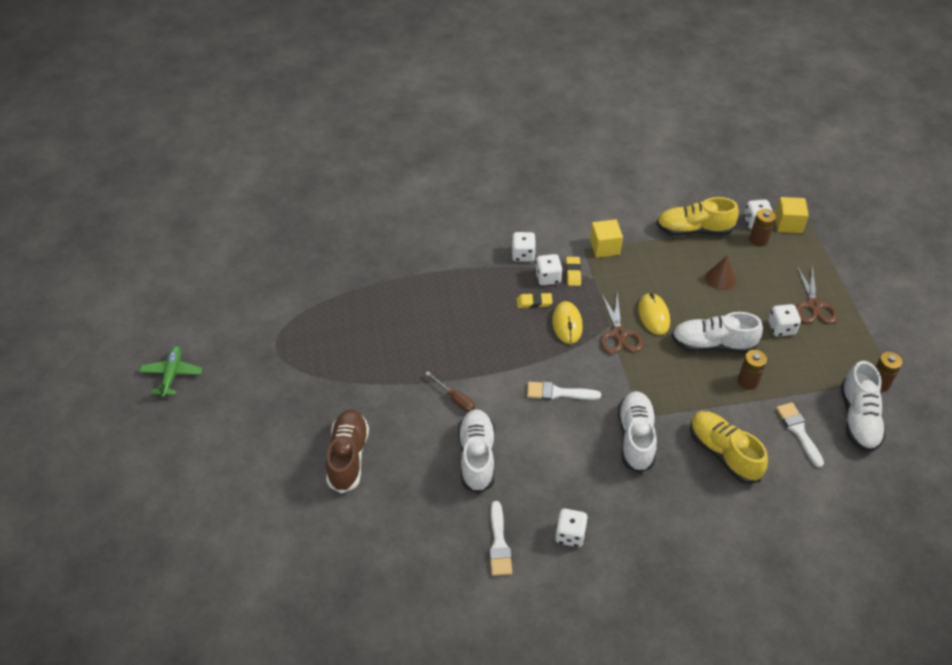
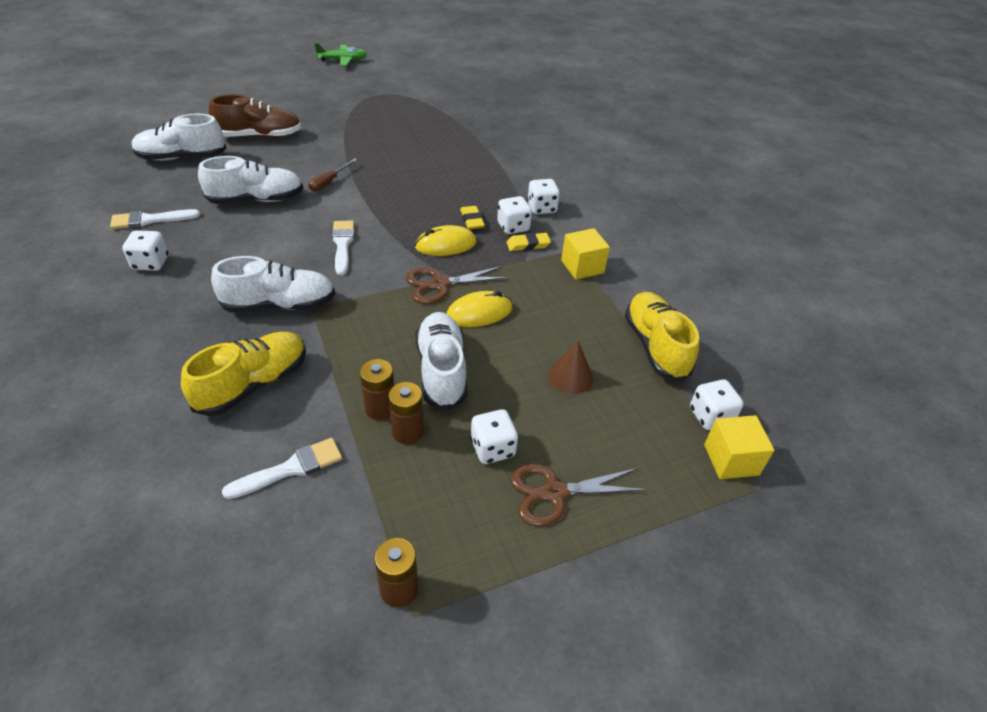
camera: 75 degrees right, 5 degrees down
(758, 240) = (673, 420): brown battery -> brown battery (408, 432)
(858, 419) = (318, 552): white shoe -> white shoe (182, 158)

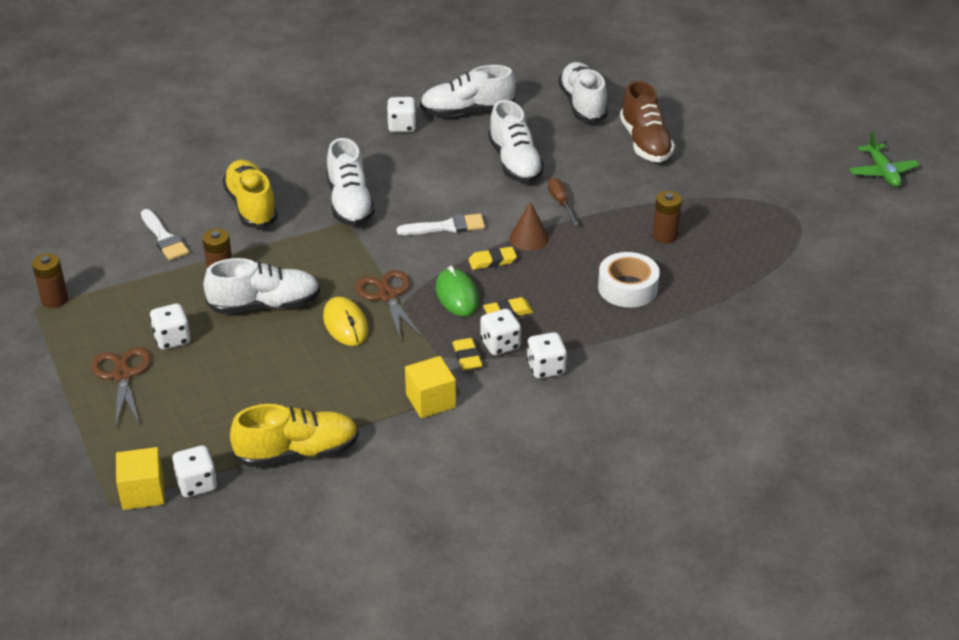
camera: 90 degrees right, 5 degrees down
(150, 220) = (467, 111): white brush -> white shoe
(253, 384) = (251, 206): yellow shoe -> yellow shoe turned 150 degrees counterclockwise
(329, 182) = (561, 203): brown screwdriver -> brown screwdriver turned 45 degrees clockwise
(401, 223) = (492, 261): none -> yellow eraser
(408, 432) = (194, 291): brown battery -> brown battery (665, 236)
(446, 245) = (457, 295): yellow mouse -> green mouse
(449, 164) = (627, 288): none -> white tape
(570, 376) = (254, 387): brown cone -> brown cone (529, 238)

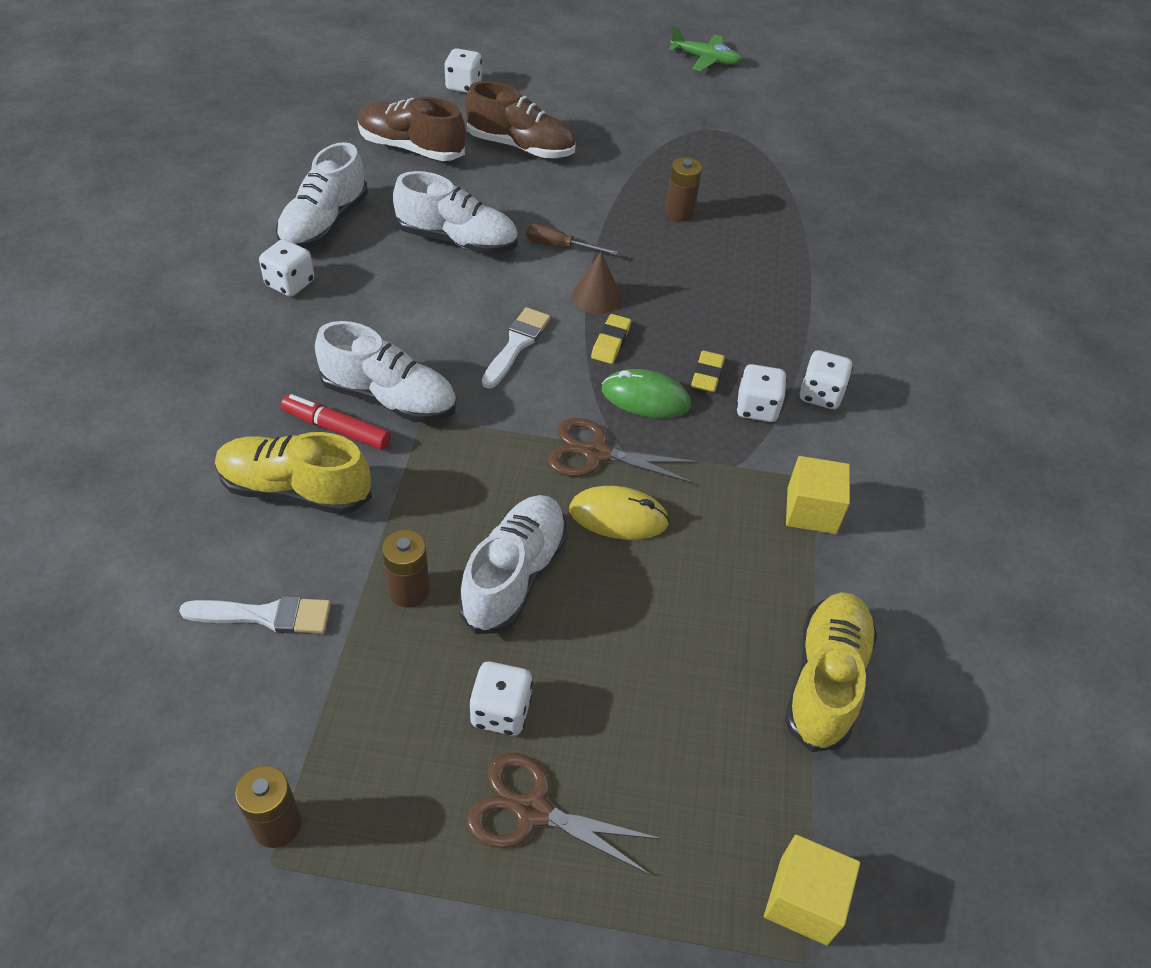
camera: 60 degrees left, 10 degrees up
(197, 484) = (824, 823): white dice -> white dice (463, 86)
(307, 197) = (336, 429): none -> red marker
(467, 357) = (758, 444): yellow eraser -> none
(582, 105) = (411, 148): white shoe -> brown shoe
(627, 288) = (738, 276): white tape -> none

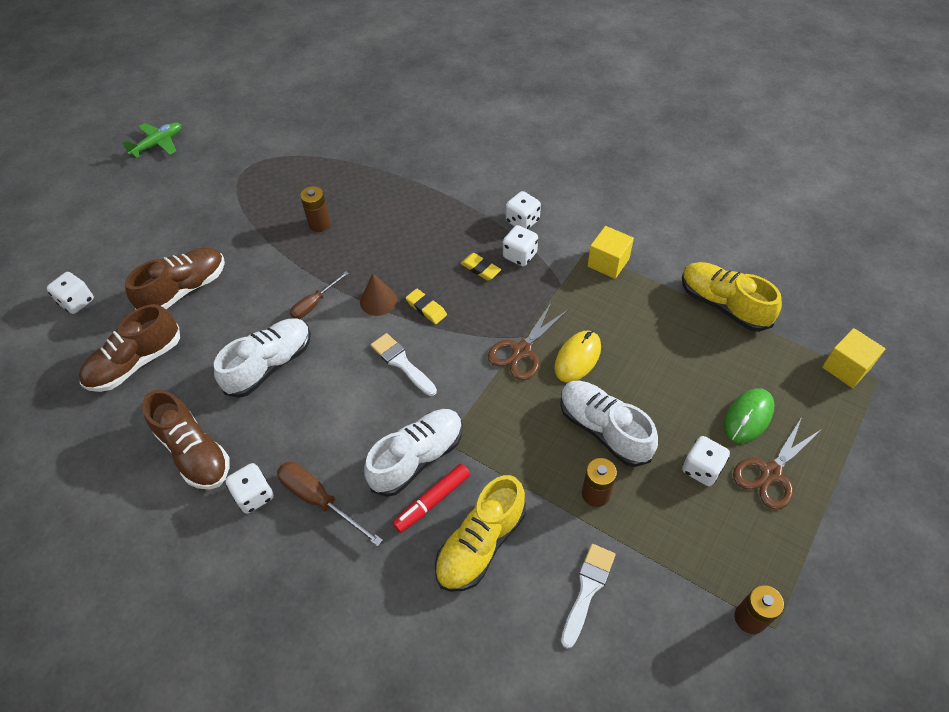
camera: 60 degrees left, 5 degrees up
(302, 334) = (319, 500): none -> brown screwdriver
(324, 224) = (194, 452): white shoe -> brown shoe
(645, 398) = (485, 308): green mouse -> green mouse (748, 417)

